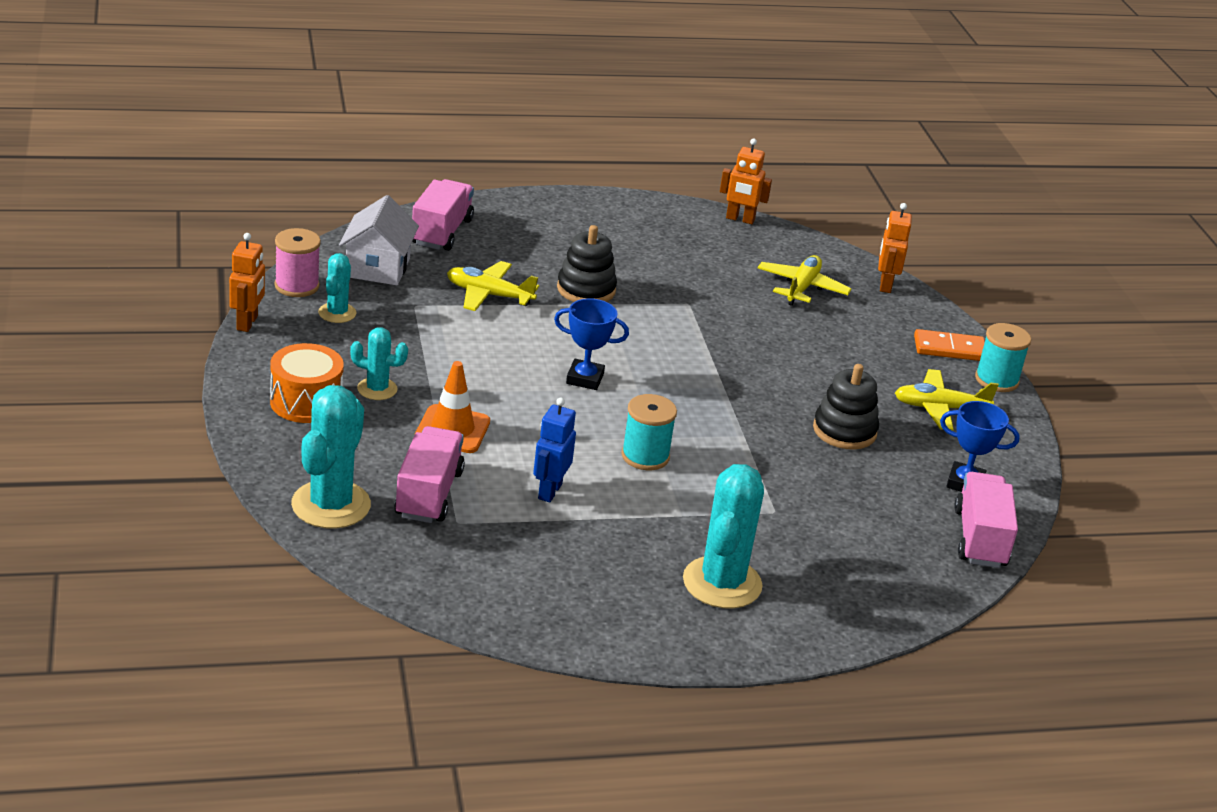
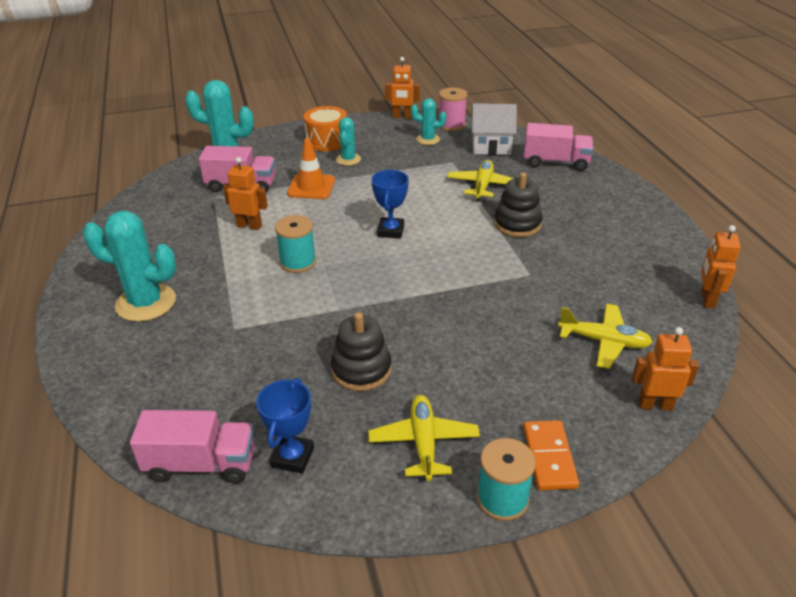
camera: 90 degrees right, 5 degrees up
(549, 491) = (249, 226): blue robot -> orange robot

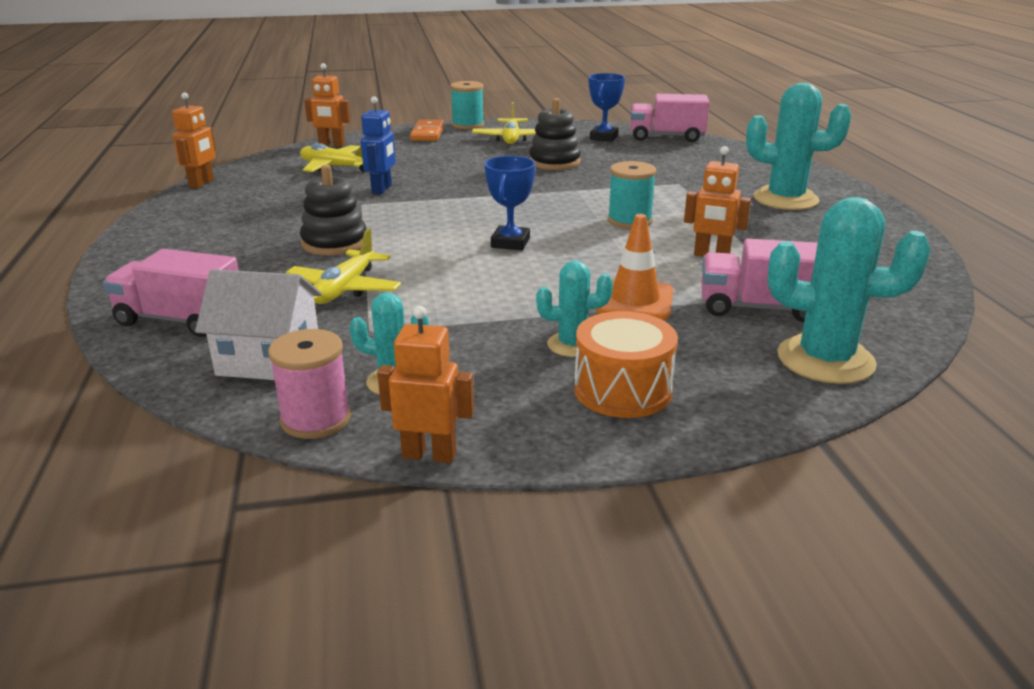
camera: 175 degrees left, 10 degrees down
(348, 159) = (572, 345): turquoise cactus -> turquoise cactus turned 75 degrees clockwise
(525, 299) = (382, 189): none -> blue robot

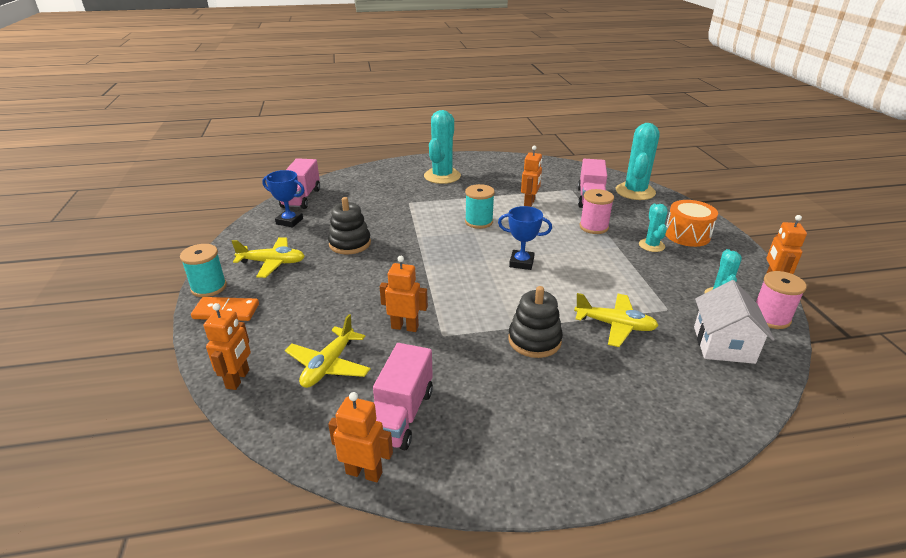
camera: 90 degrees left, 5 degrees up
(180, 320) = (696, 399): pink truck -> pink truck (400, 415)
(382, 189) = (405, 327): blue robot -> orange robot
(634, 300) = (593, 227): orange traffic cone -> pink spool

